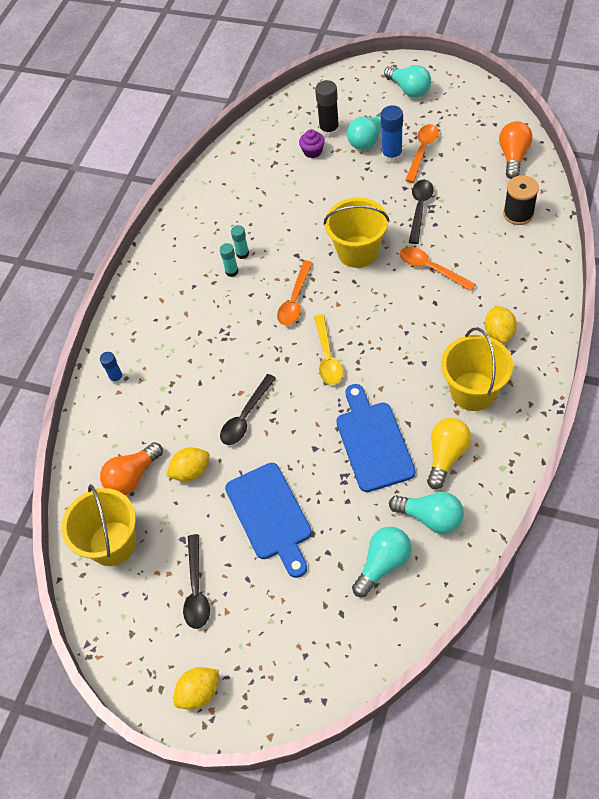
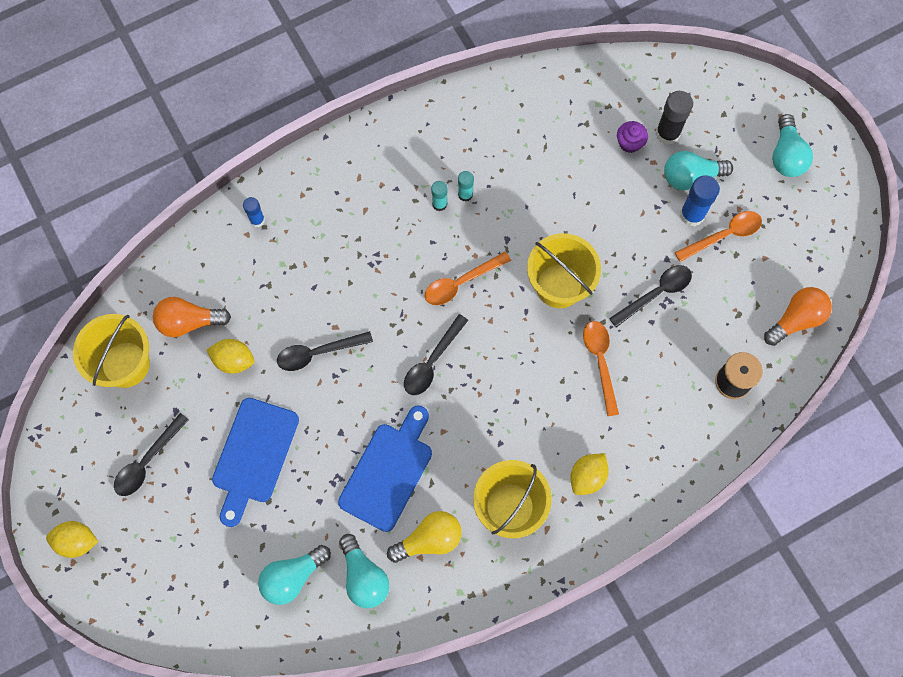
camera: 35 degrees right, 15 degrees up
(327, 357) = (432, 362): yellow spoon -> black spoon
(383, 564) = (292, 577): turquoise light bulb -> turquoise light bulb turned 150 degrees clockwise

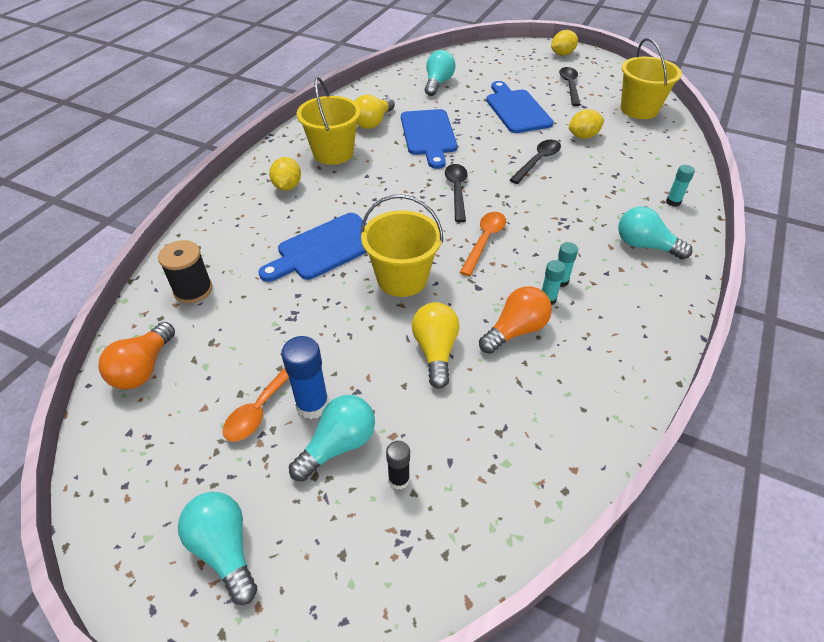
camera: 145 degrees right, 25 degrees down
(189, 322) = (634, 139): orange light bulb -> orange light bulb (515, 330)
(257, 220) = (673, 202): blue glue stick -> turquoise glue stick
(364, 577) = (398, 97): turquoise light bulb -> turquoise light bulb (645, 246)
(582, 204) = (435, 351): none -> yellow light bulb
(600, 362) = (325, 248): orange spoon -> blue cutting board
(629, 143) = (435, 440): purple cupcake -> none
(656, 293) = (307, 317): black spoon -> none
(667, 133) = (399, 479): black glue stick -> black glue stick, size x0.60

